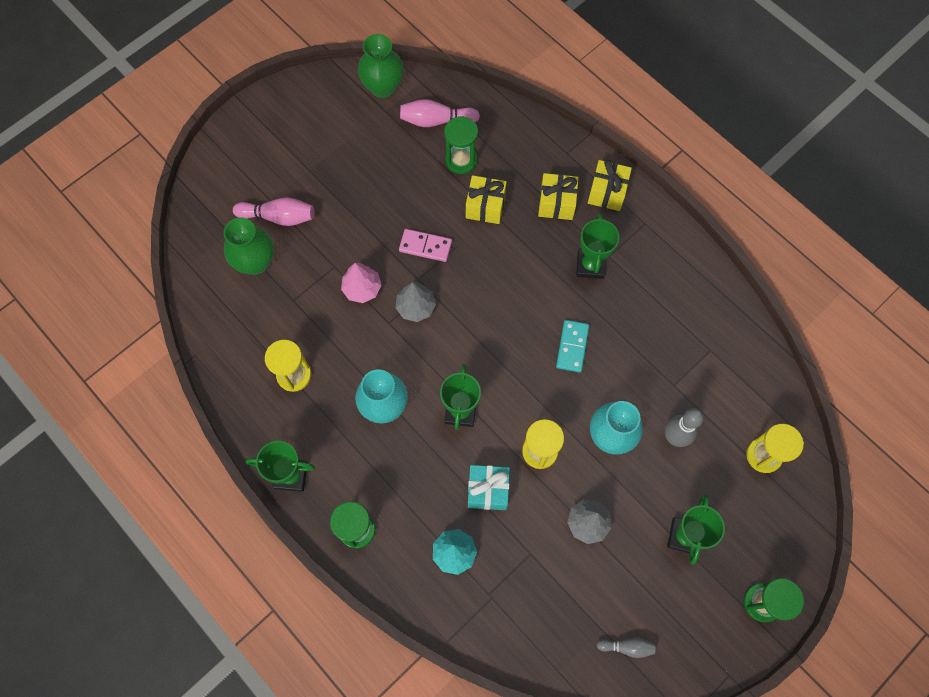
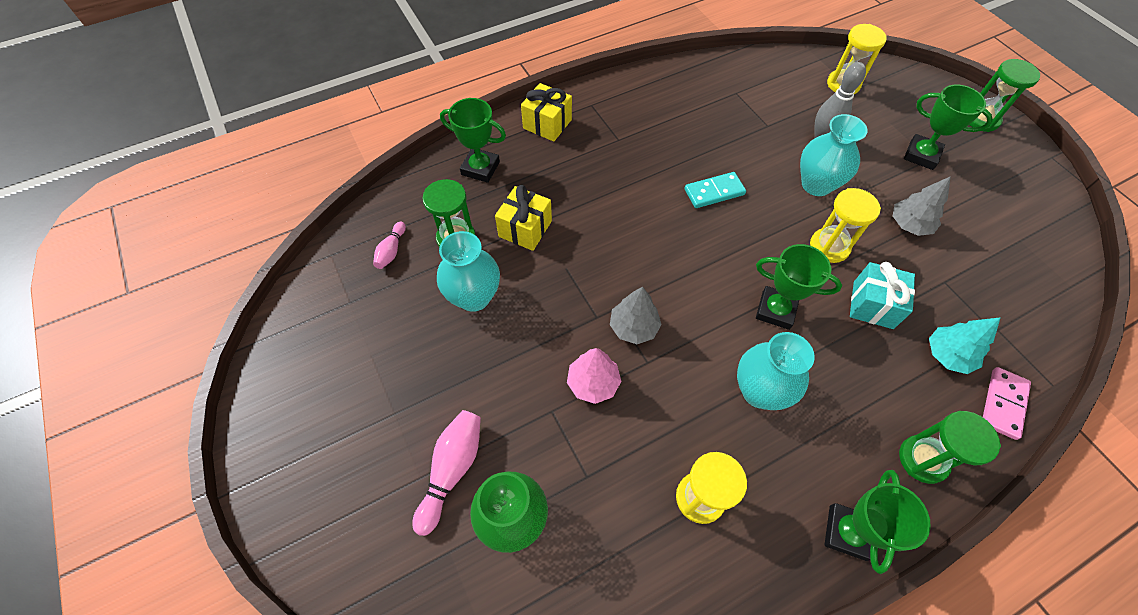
camera: 75 degrees left, 10 degrees down
(383, 87) = (315, 297): green vase -> none
(411, 189) = (474, 297): none -> turquoise vase
(425, 246) = (556, 299): pink domino -> pink domino (1003, 404)
(436, 120) = (391, 251): pink bowling pin -> pink bowling pin, size x0.59
(556, 203) = (545, 166): yellow gift -> none
(572, 347) = (714, 192): turquoise domino -> turquoise domino turned 45 degrees counterclockwise
(590, 265) = (625, 156): green trophy -> green trophy (480, 168)
(627, 647) = (1036, 224): grey bowling pin -> none

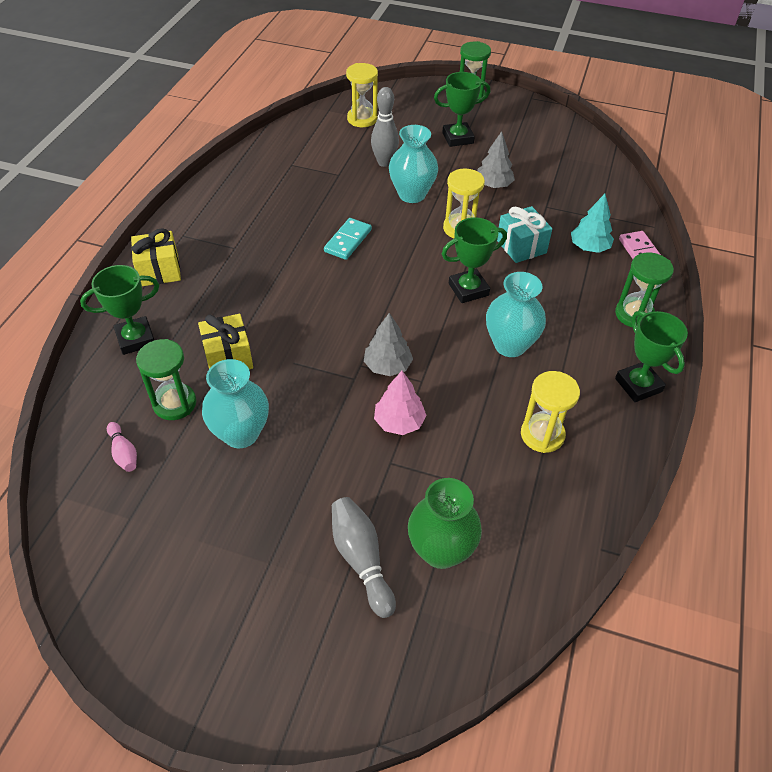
camera: 45 degrees left, 10 degrees down
(452, 470) = (361, 560): pink bowling pin -> grey bowling pin

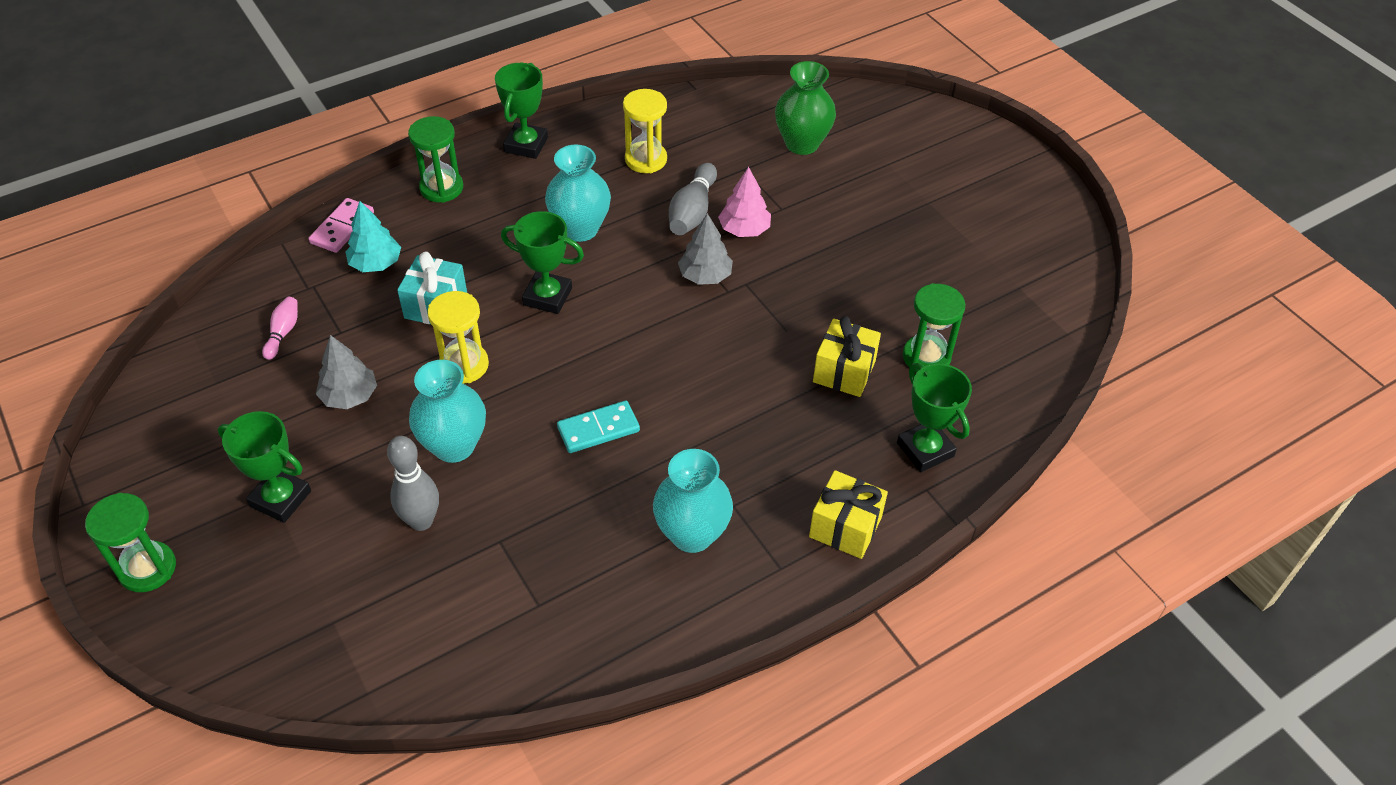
camera: 140 degrees left, 0 degrees up
(124, 453) = (998, 340): pink bowling pin -> pink bowling pin (283, 333)
(136, 339) = (925, 449): green trophy -> green trophy turned 45 degrees clockwise
(241, 433) = (884, 297): turquoise vase -> turquoise vase (692, 534)
(361, 560) = (862, 168): grey bowling pin -> grey bowling pin (692, 212)
(362, 119) = (346, 632): yellow hourglass -> none

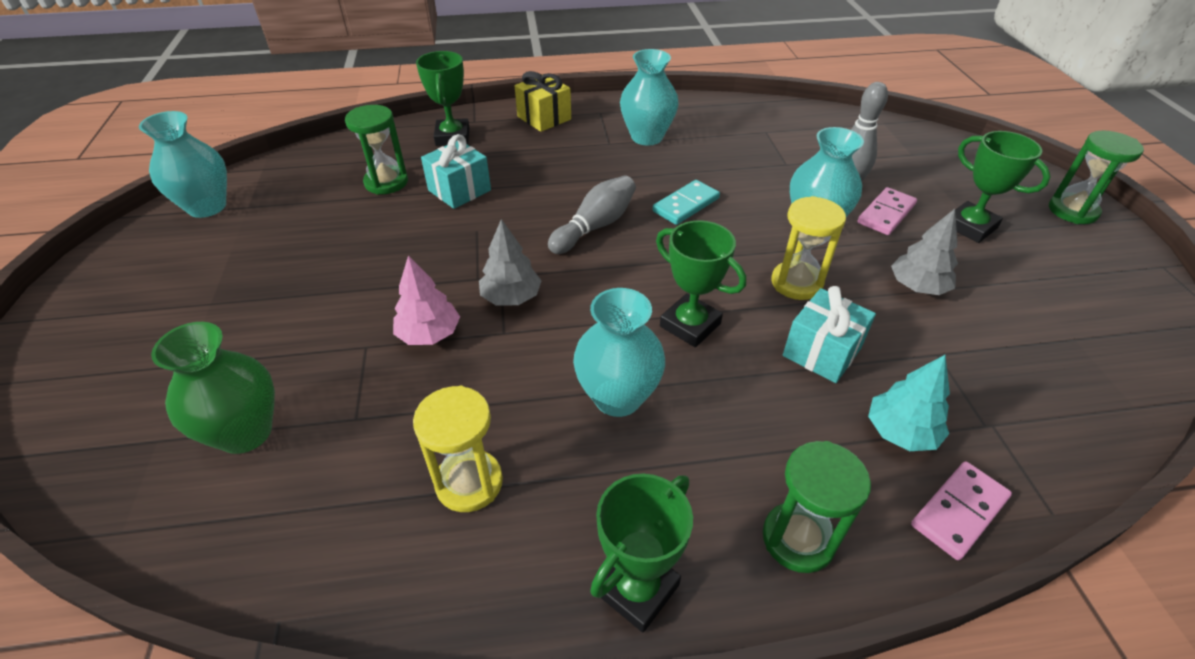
camera: 155 degrees left, 5 degrees down
(283, 333) = (1010, 373): pink bowling pin -> none
(374, 488) = (886, 214): none -> pink domino
(598, 429) = (686, 205): turquoise domino -> turquoise domino turned 45 degrees counterclockwise
(692, 212) = (468, 376): grey bowling pin -> grey bowling pin (595, 226)
(844, 371) = (459, 190): yellow gift -> turquoise gift
(1054, 275) = (207, 207): none -> turquoise vase

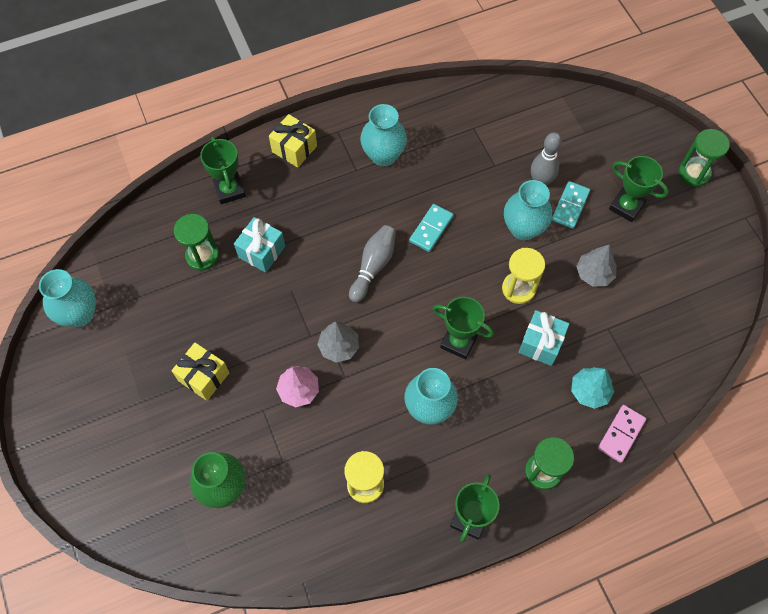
camera: 15 degrees left, 20 degrees up
(309, 293) = (204, 377): none -> yellow gift
(886, 214) = (570, 206): pink domino -> turquoise domino

